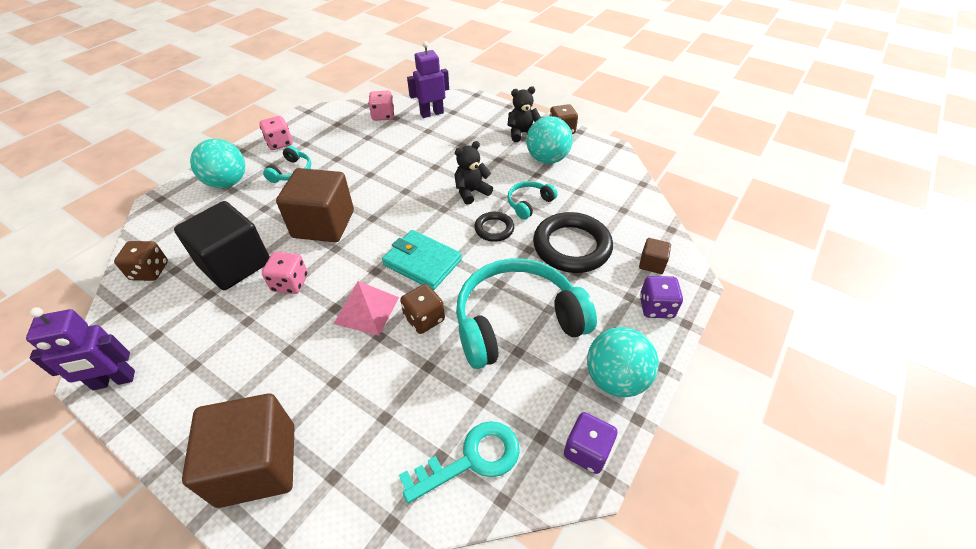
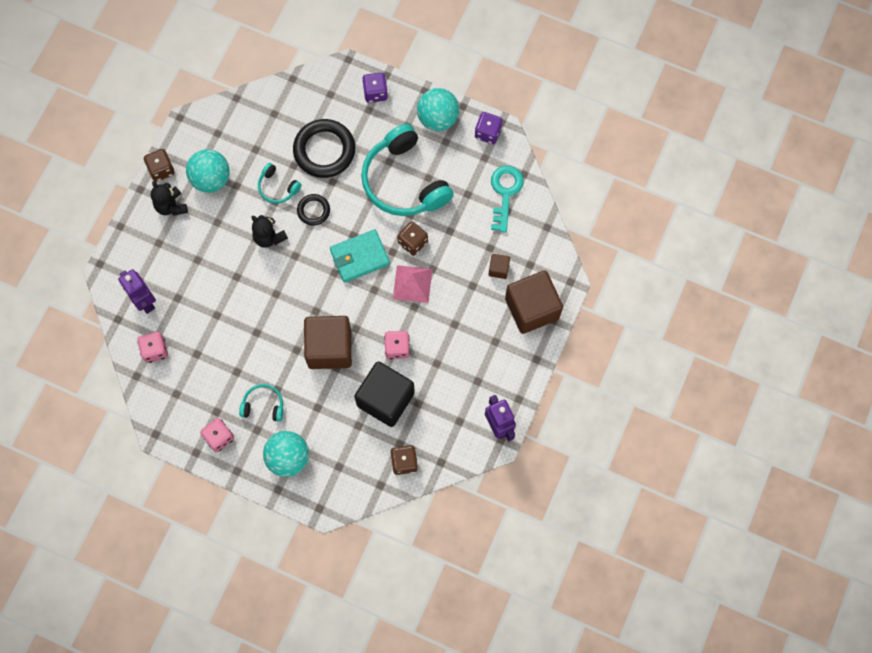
camera: 100 degrees left, 25 degrees up
(422, 262) = (359, 257): turquoise wallet -> turquoise wallet turned 45 degrees clockwise
(471, 459) = (505, 193): turquoise key -> turquoise key turned 45 degrees clockwise
(651, 264) = (333, 94): brown cube -> brown cube (498, 269)

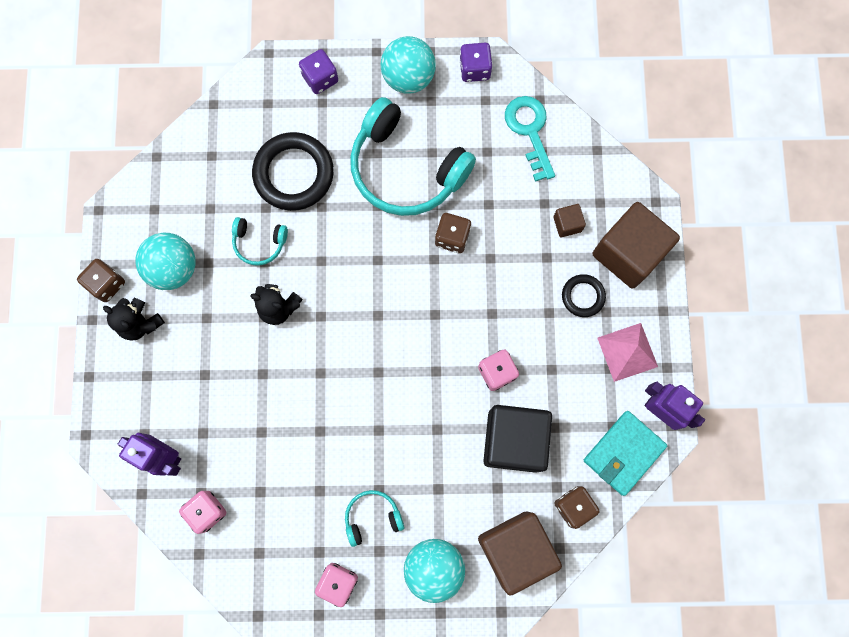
camera: 25 degrees left, 5 degrees up
(313, 210) = (316, 252): black ring -> black ring (583, 296)
(329, 348) = (417, 409): brown cube -> brown cube (515, 549)
(359, 257) = (398, 283): turquoise wallet -> turquoise wallet (623, 453)
(412, 283) = (476, 287): pink pyramid -> pink pyramid (627, 352)

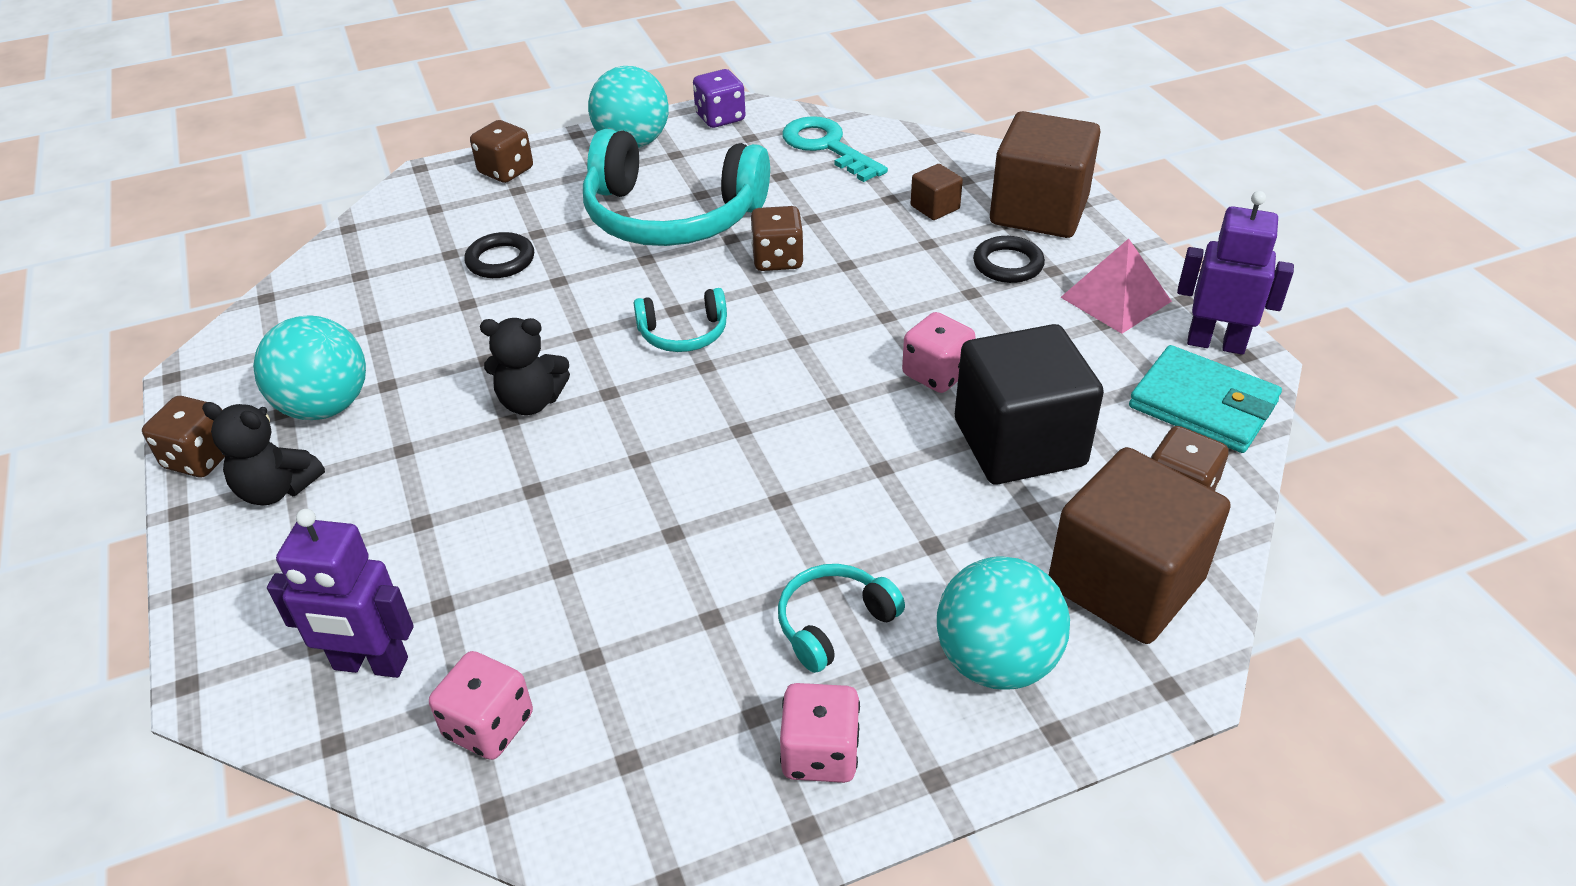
camera: 20 degrees left, 35 degrees down
(259, 243) = (470, 341): turquoise headphones -> turquoise headphones (683, 333)
(294, 174) = (500, 260): black ring -> black ring, size x0.53
(320, 79) = (506, 171): purple dice -> brown dice
(623, 453) = (1203, 405): turquoise wallet -> turquoise wallet turned 75 degrees counterclockwise

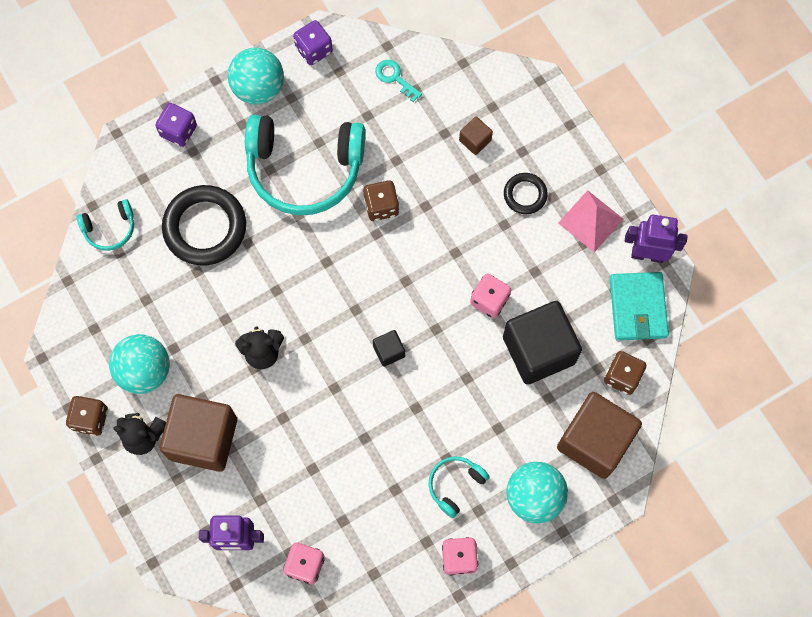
camera: 10 degrees left, 30 degrees up
(500, 260) = (205, 227): black ring -> black ring, size x1.90
(506, 171) = (178, 131): brown dice -> purple dice
(683, 333) = (337, 283): turquoise headphones -> turquoise headphones (110, 229)
(748, 420) = (389, 351): none -> black cube
(827, 146) = (395, 78): turquoise key -> turquoise key, size x0.60
(1039, 211) = (542, 137): brown cube -> brown cube (203, 438)
(1203, 405) = (638, 307): turquoise wallet -> turquoise wallet turned 60 degrees clockwise

